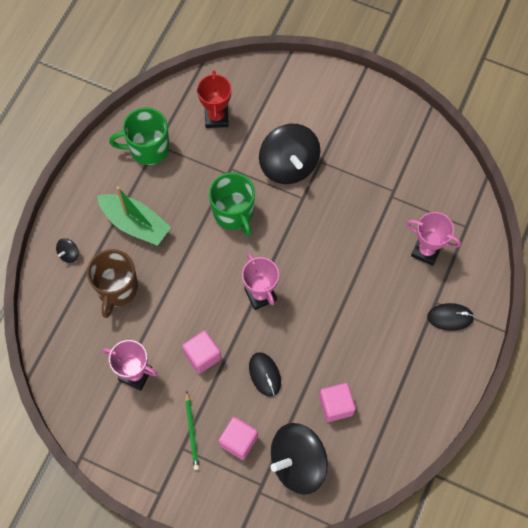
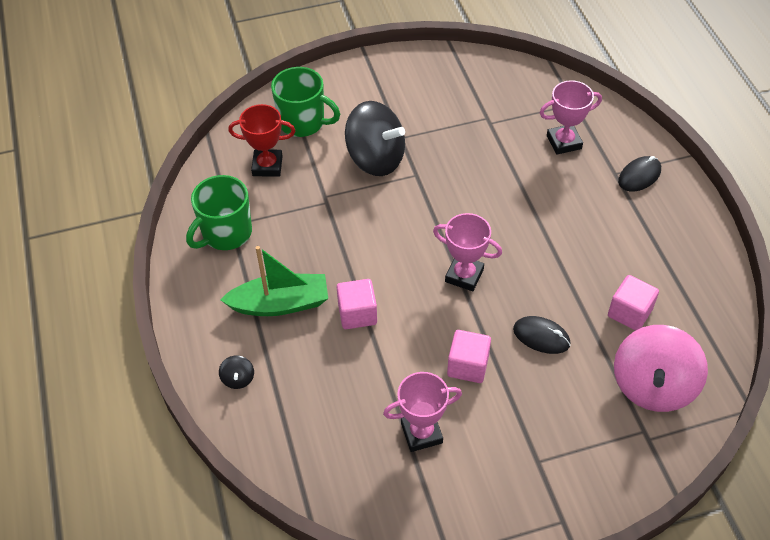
camera: 40 degrees left, 15 degrees down
(117, 289) = (321, 372): brown mug -> none
(192, 432) = (531, 439): green pencil -> none
(216, 117) = (267, 166): red trophy -> red trophy turned 45 degrees counterclockwise
(234, 213) = (367, 229): green mug -> green mug (303, 122)
(238, 441) = (581, 411): pink cube -> pink cube (357, 314)
(298, 463) = (653, 385): black spinning top -> pink spinning top

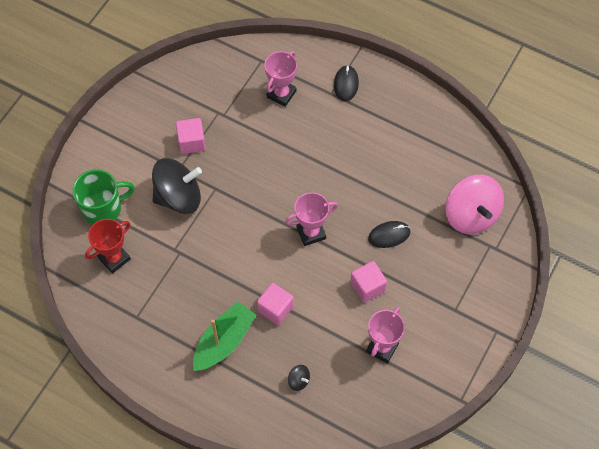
camera: 45 degrees left, 10 degrees up
(226, 233) = (139, 326): green mug -> none
(238, 379) = (250, 407): black spinning top -> black spinning top (298, 381)
(629, 313) = (421, 180): pink cube -> pink cube (191, 142)

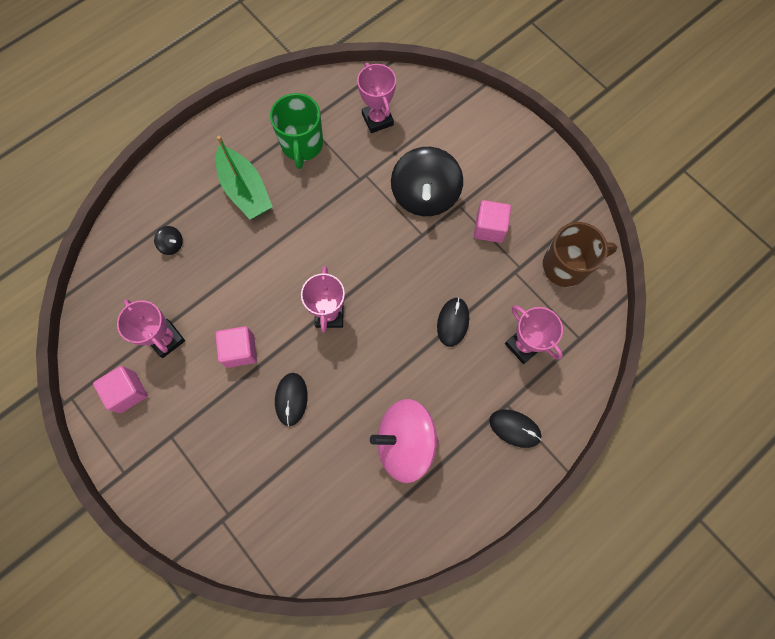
camera: 110 degrees right, 10 degrees up
(103, 208) = (438, 124): green mug -> green mug (302, 145)
(114, 258) = (377, 119): red trophy -> pink trophy
(205, 82) = (566, 266): none -> brown mug
(275, 309) = (258, 248): pink cube -> pink cube (128, 392)
(282, 145) = (453, 322): none -> black mouse
(298, 381) = (172, 245): black spinning top -> black spinning top turned 120 degrees counterclockwise
(471, 215) = (276, 509): pink spinning top -> pink spinning top (405, 442)

